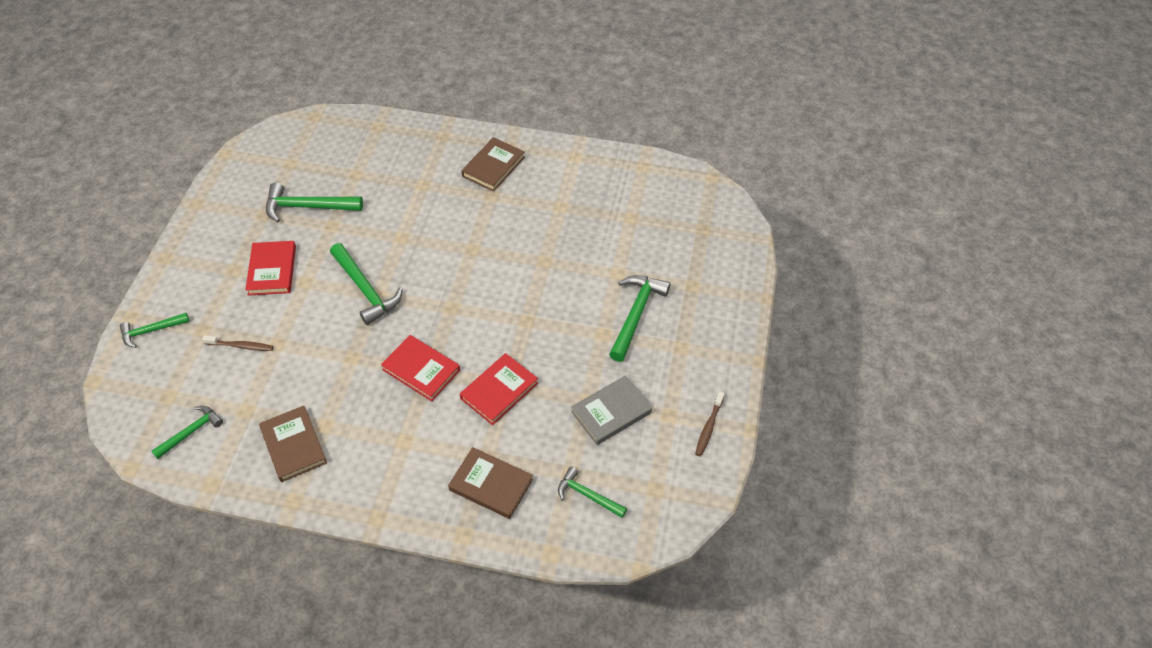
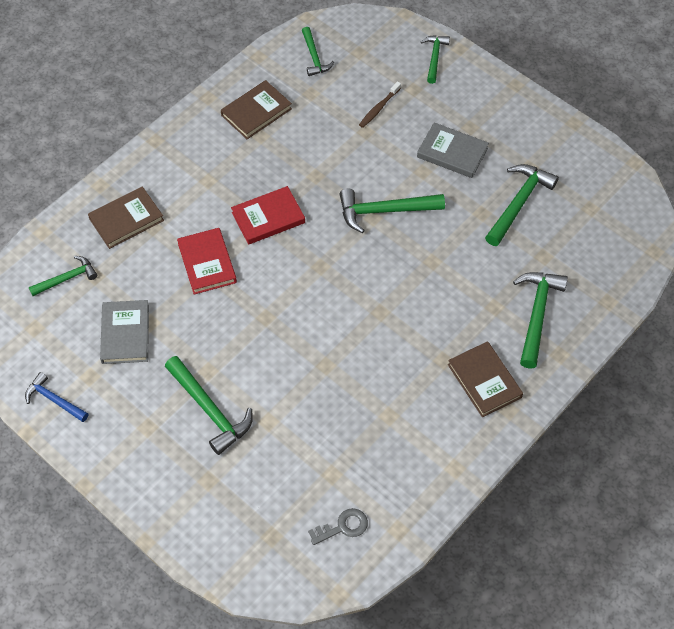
camera: 120 degrees right, 5 degrees up
(272, 270) = (452, 153): red book -> grey book
(293, 445) = (256, 112): brown book -> brown book turned 45 degrees counterclockwise
(415, 159) = (536, 315): none -> green hammer
(664, 195) = (343, 527): none -> grey key
(709, 427) = (54, 400): brown toothbrush -> blue hammer

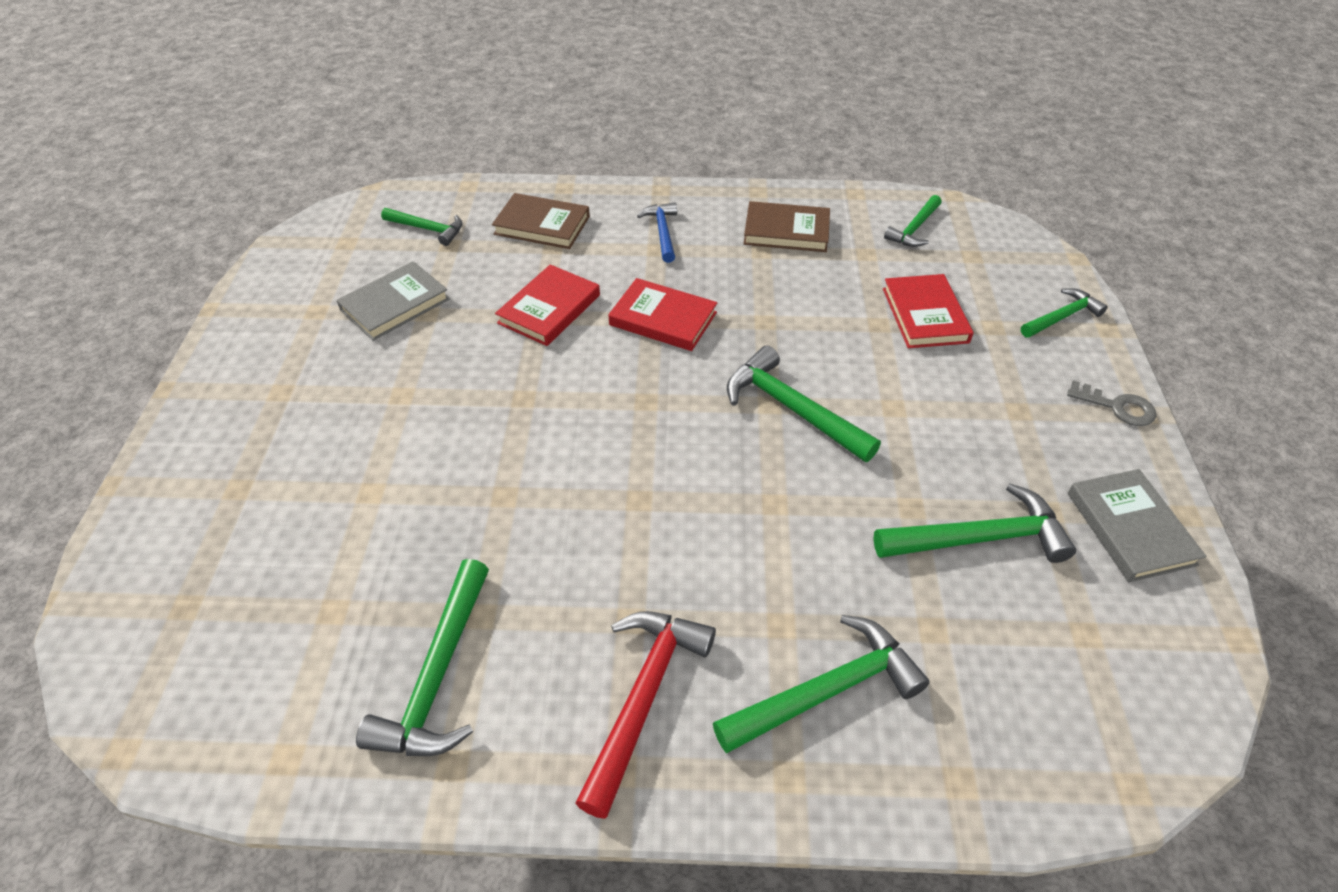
camera: 50 degrees right, 10 degrees down
(54, 400) = (264, 304): blue hammer -> blue hammer (662, 232)
(209, 409) = (346, 428): green hammer -> green hammer (438, 675)
(343, 527) = (249, 681): grey key -> grey key (1117, 407)
(379, 108) = (925, 315): brown toothbrush -> red book
(452, 153) = (958, 418): grey book -> grey book (1130, 528)
(484, 381) = (643, 699): brown book -> red hammer

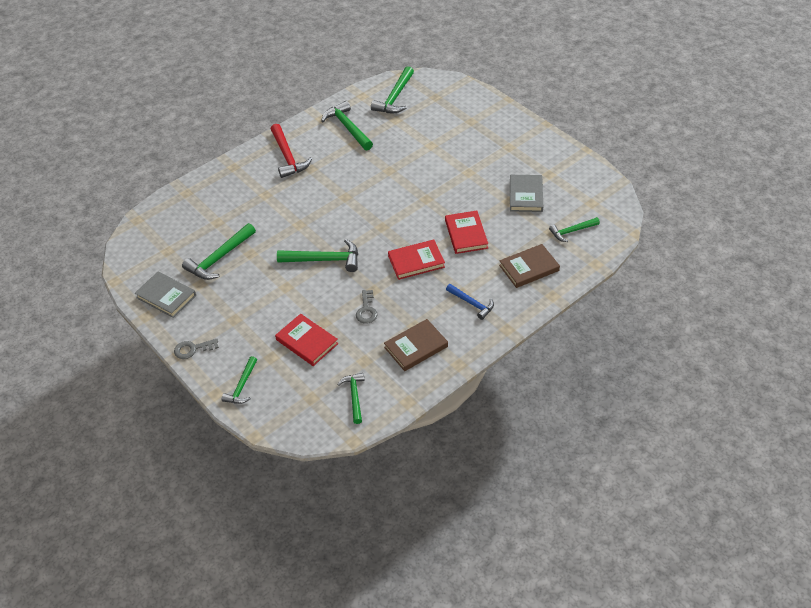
camera: 140 degrees right, 0 degrees up
(803, 303) = (366, 310): none -> grey key
(825, 691) = (238, 188): green hammer -> green hammer (395, 97)

